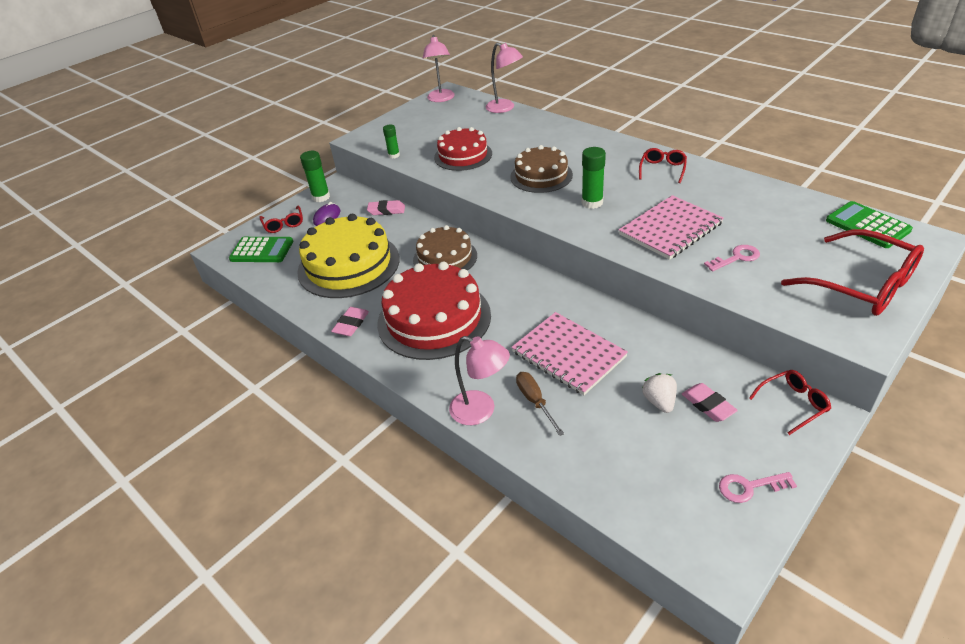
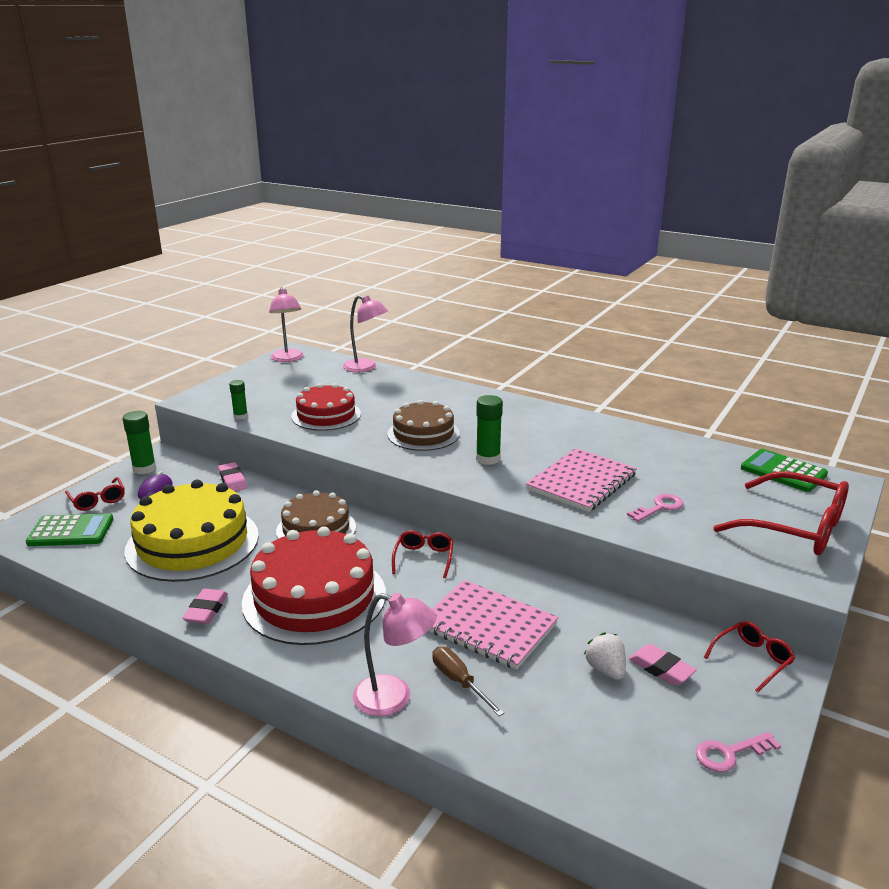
camera: 15 degrees left, 15 degrees down
(386, 210) = (232, 480): pink eraser -> pink eraser turned 75 degrees clockwise
(662, 169) = (557, 424): red glasses -> red glasses (424, 558)

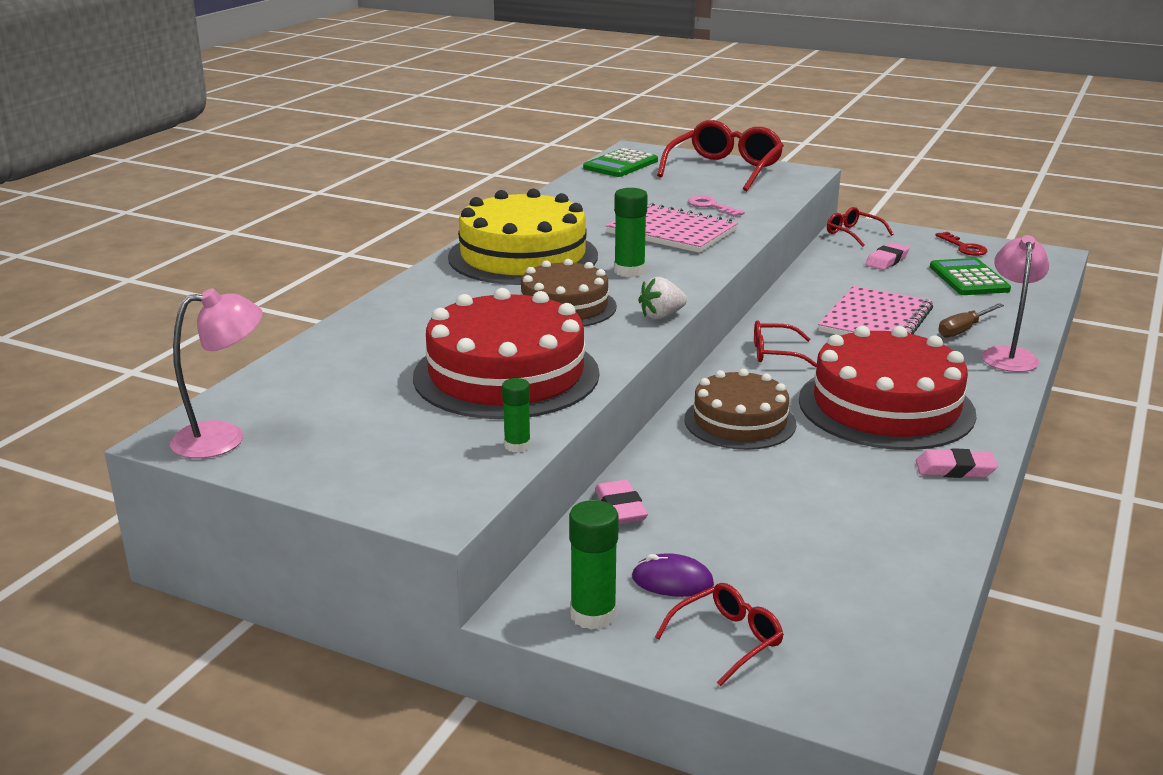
camera: 95 degrees left, 0 degrees up
(71, 531) = (840, 639): green calculator -> green calculator (969, 278)
(192, 542) = (815, 509): yellow cake -> yellow cake (523, 256)
(232, 480) = (620, 508): pink eraser -> pink eraser turned 75 degrees counterclockwise
(326, 415) = (506, 374): red cake -> red cake, size x1.59
(366, 368) = (296, 361): pink lamp -> none
(605, 670) = (903, 278): white strawberry -> white strawberry (661, 316)
(730, 753) = (964, 247): pink key -> red key

